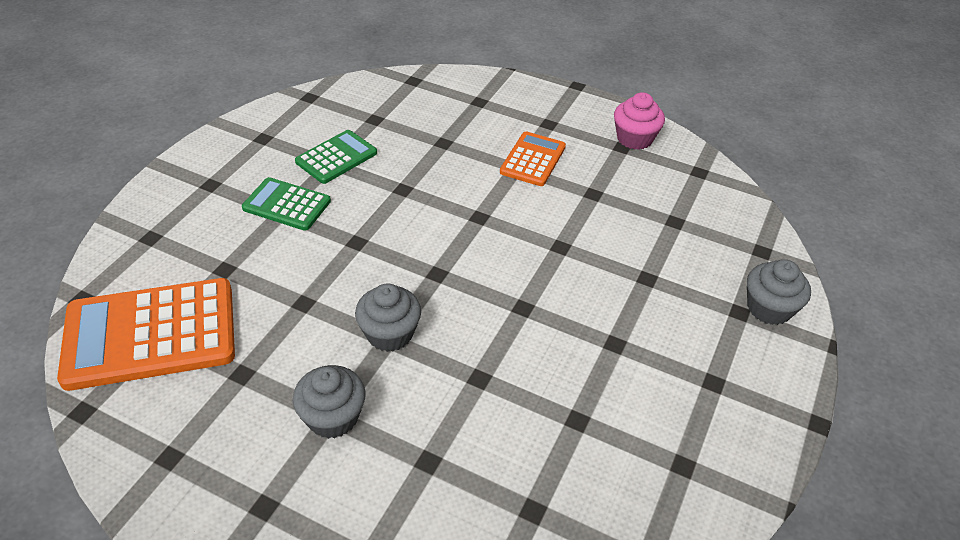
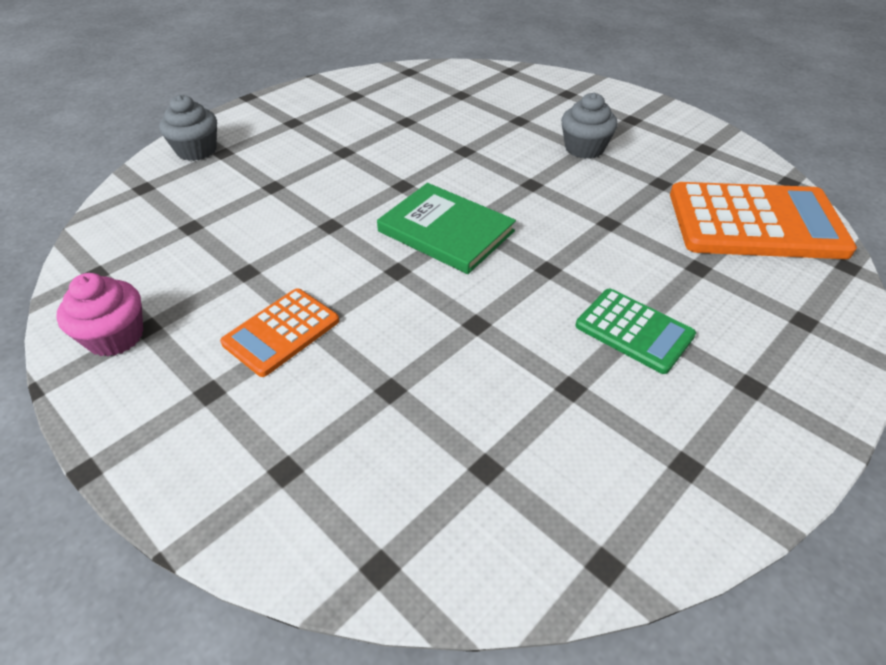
camera: 160 degrees left, 0 degrees up
(336, 157) = (561, 395): green calculator -> none
(389, 333) = (529, 187): grey cupcake -> none
(455, 261) = (446, 231): none -> green book

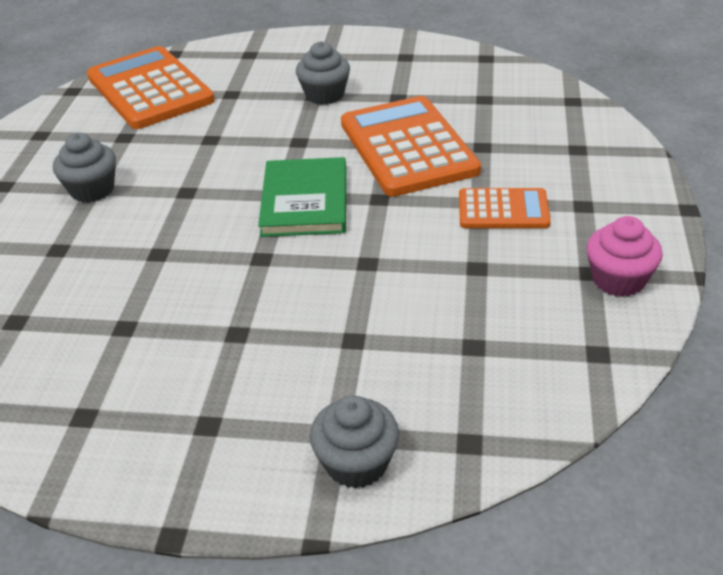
camera: 125 degrees left, 5 degrees down
(455, 333) = (408, 147): none -> orange calculator
(634, 331) = (325, 95): green calculator -> grey cupcake

